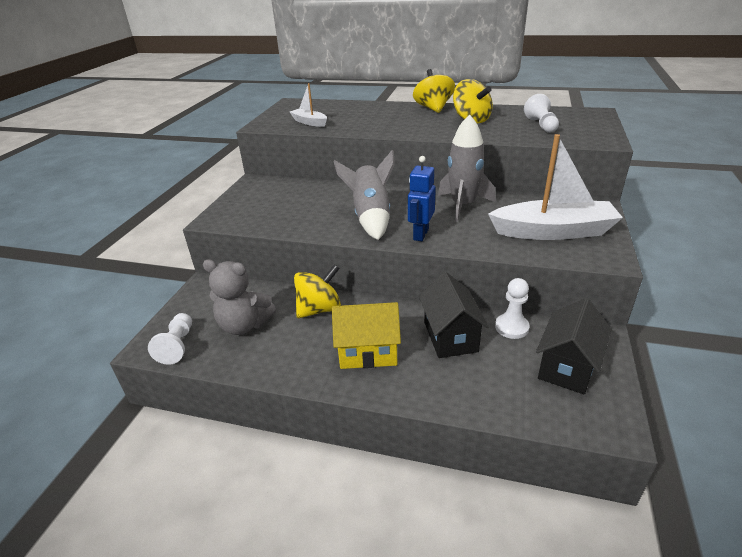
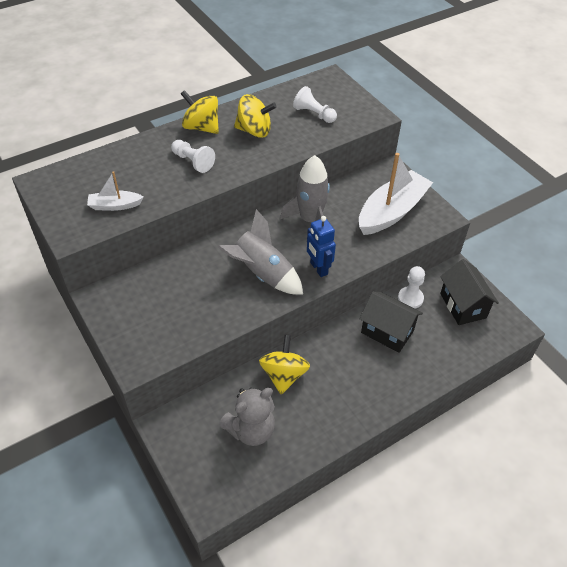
camera: 50 degrees left, 15 degrees up
(177, 346) = (228, 485): white pawn -> white pawn (193, 162)
(368, 352) = (357, 381): yellow house -> none

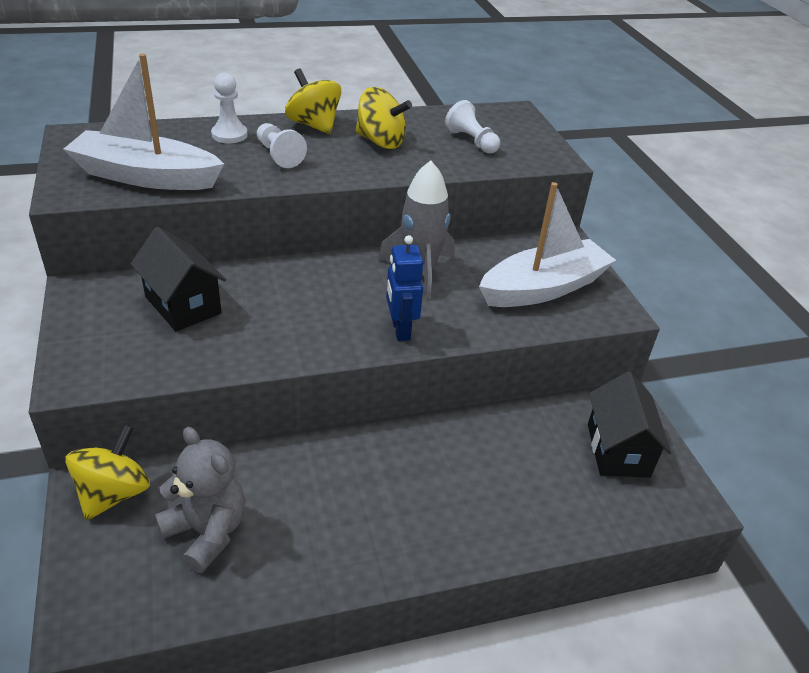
camera: 15 degrees right, 10 degrees down
(115, 205) = (146, 176): white boat -> white boat, size x2.03
(251, 430) = (207, 532): grey teddy bear -> grey teddy bear turned 120 degrees counterclockwise
(262, 274) = (316, 317): grey rocket -> none
(284, 375) = (297, 470): yellow spinning top -> yellow spinning top (114, 493)
(387, 332) = (482, 454): black house -> black house (183, 305)
(410, 298) = (538, 419): white pawn -> white pawn (229, 135)

